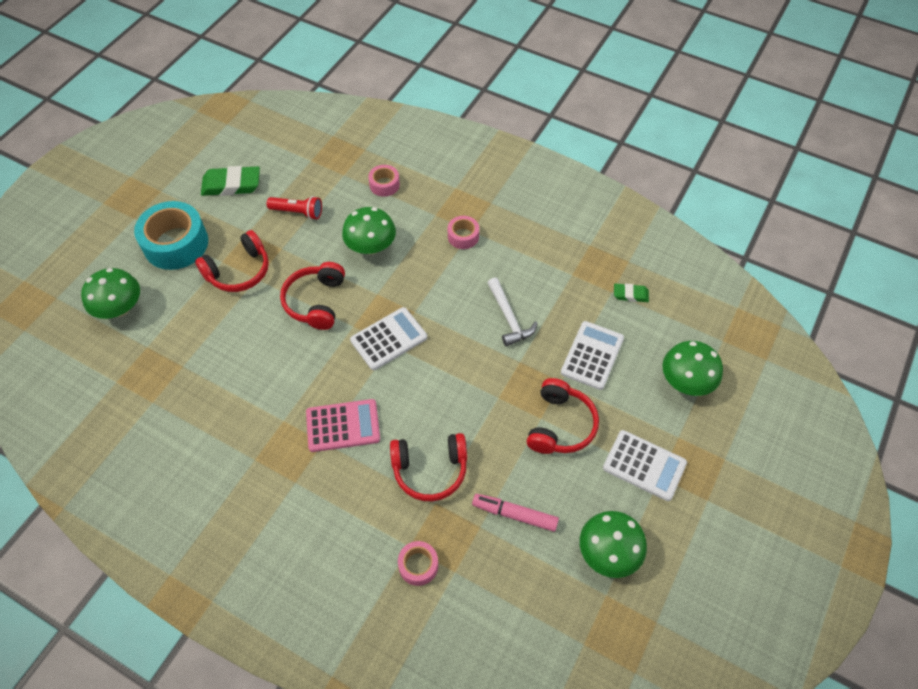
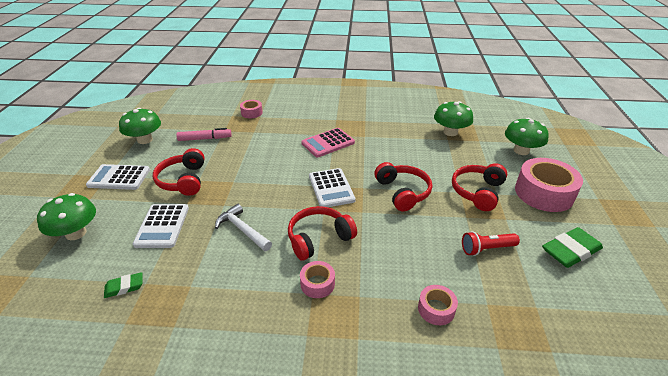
camera: 155 degrees right, 20 degrees down
(176, 244) = (544, 193): turquoise tape -> pink tape
(371, 246) = (396, 243): green mushroom -> green mushroom (450, 132)
(388, 339) = (331, 188): white calculator -> white calculator turned 45 degrees counterclockwise
(430, 470) = (263, 141): red headphones -> red headphones (319, 238)

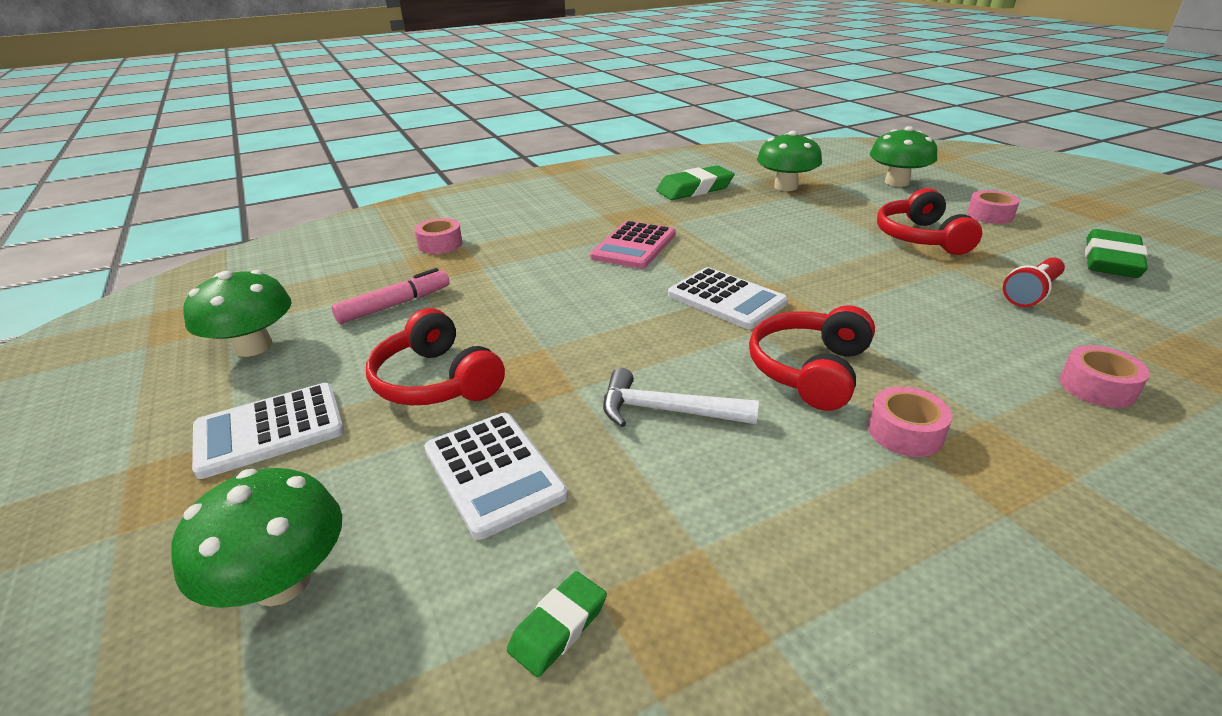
camera: 30 degrees left, 5 degrees down
(399, 118) = (694, 189): none -> green eraser
(402, 192) = (833, 269): red headphones -> none
(544, 193) = (989, 215): pink tape -> pink tape, size x0.50

